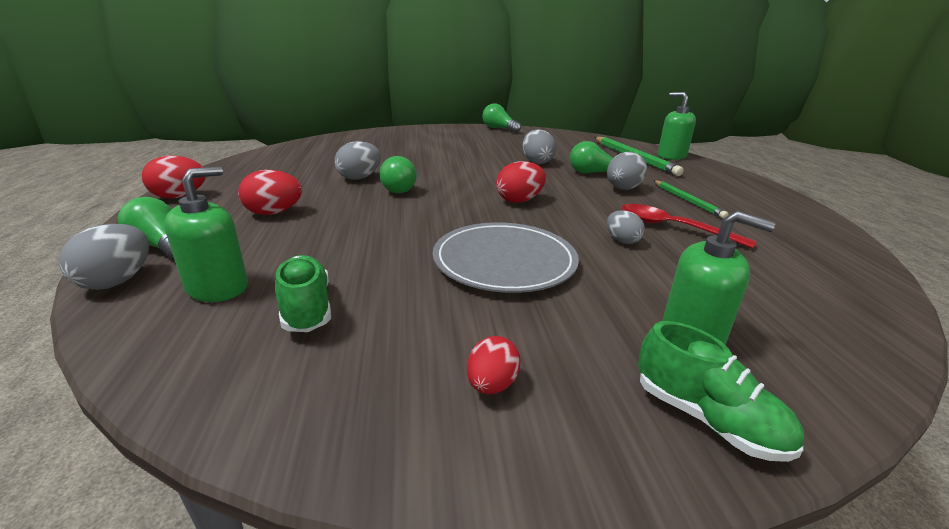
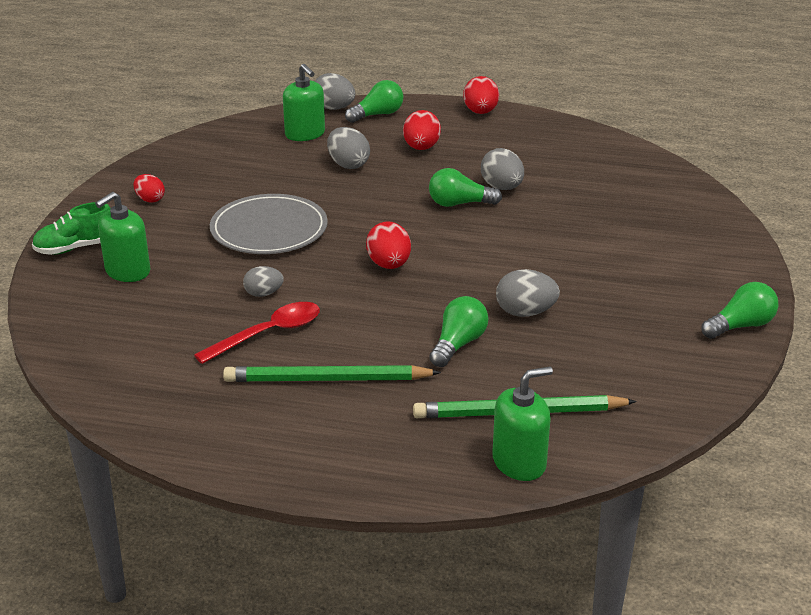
camera: 110 degrees right, 5 degrees up
(306, 308) = (260, 158): green shoe -> none
(622, 189) = (390, 346): grey egg -> grey egg (348, 165)
(687, 201) = (327, 380): green pencil -> green pencil, size x1.62

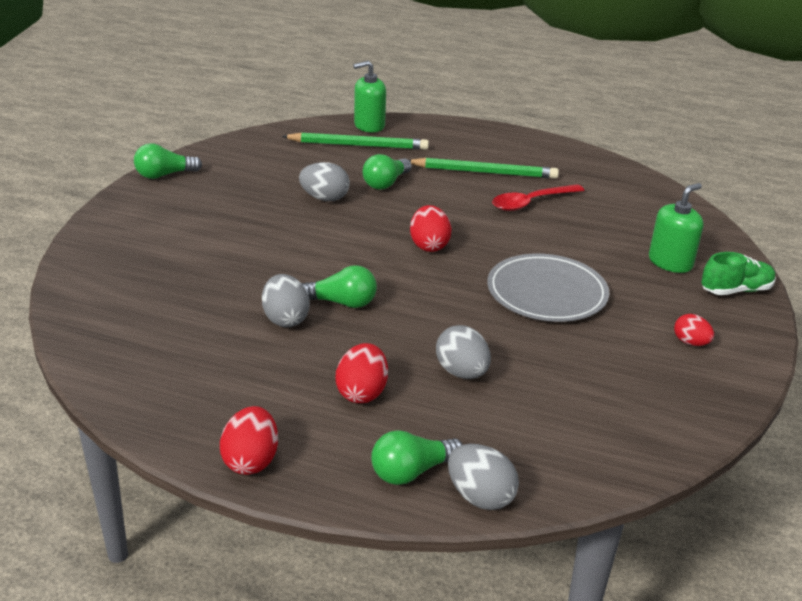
camera: 175 degrees left, 0 degrees up
(263, 294) = (540, 232): grey egg -> none
(305, 134) = (521, 438): green soap dispenser -> none

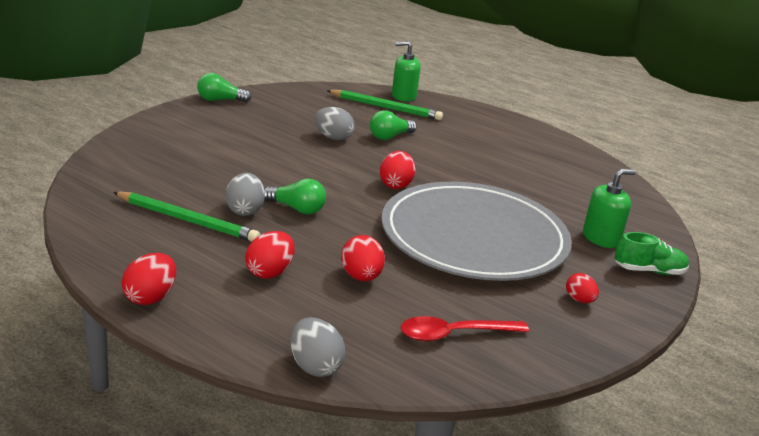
camera: 15 degrees right, 5 degrees down
(412, 472) = (271, 335): green light bulb -> none
(461, 372) = (361, 277): grey egg -> red egg
(484, 172) = (478, 144): green pencil -> green pencil (187, 220)
(531, 203) = (504, 172): red spoon -> red spoon (454, 334)
(547, 292) = (474, 237): grey plate -> grey plate, size x1.77

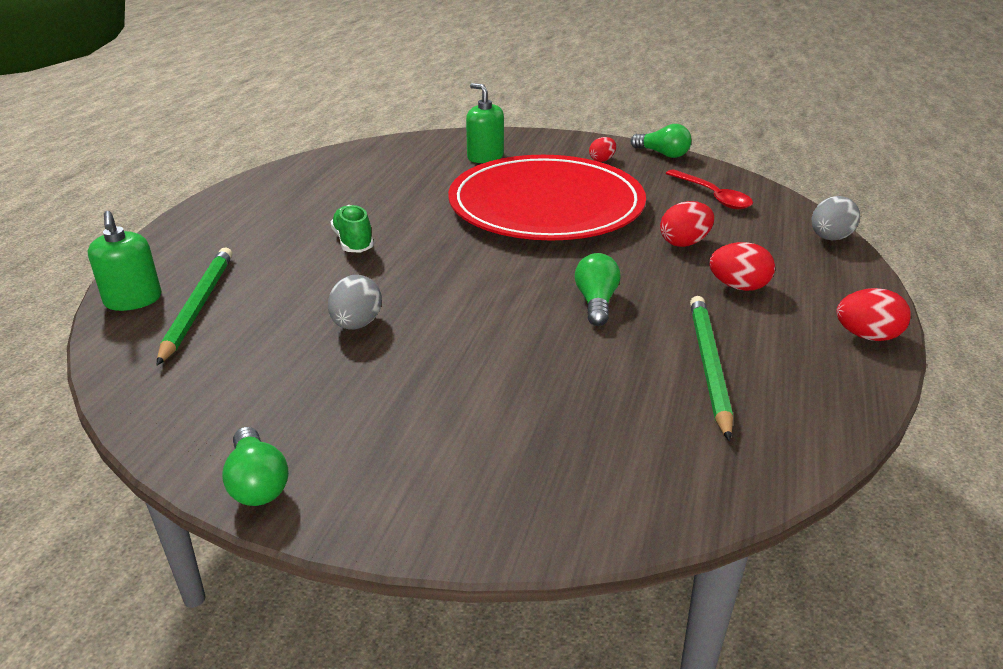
camera: 105 degrees left, 5 degrees up
(245, 210) = (639, 334): grey egg -> none
(390, 137) = (319, 284): green light bulb -> green light bulb (662, 154)
(396, 185) = (470, 257): red egg -> none
(474, 237) = (546, 205): grey plate -> red plate
(649, 271) = (523, 140): green shoe -> green shoe (353, 242)

